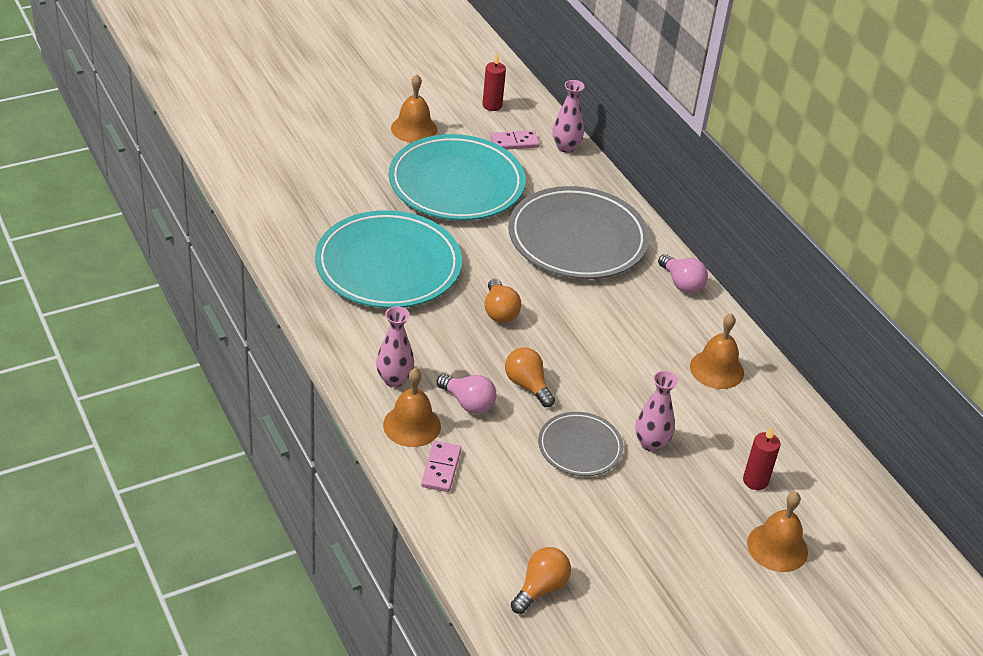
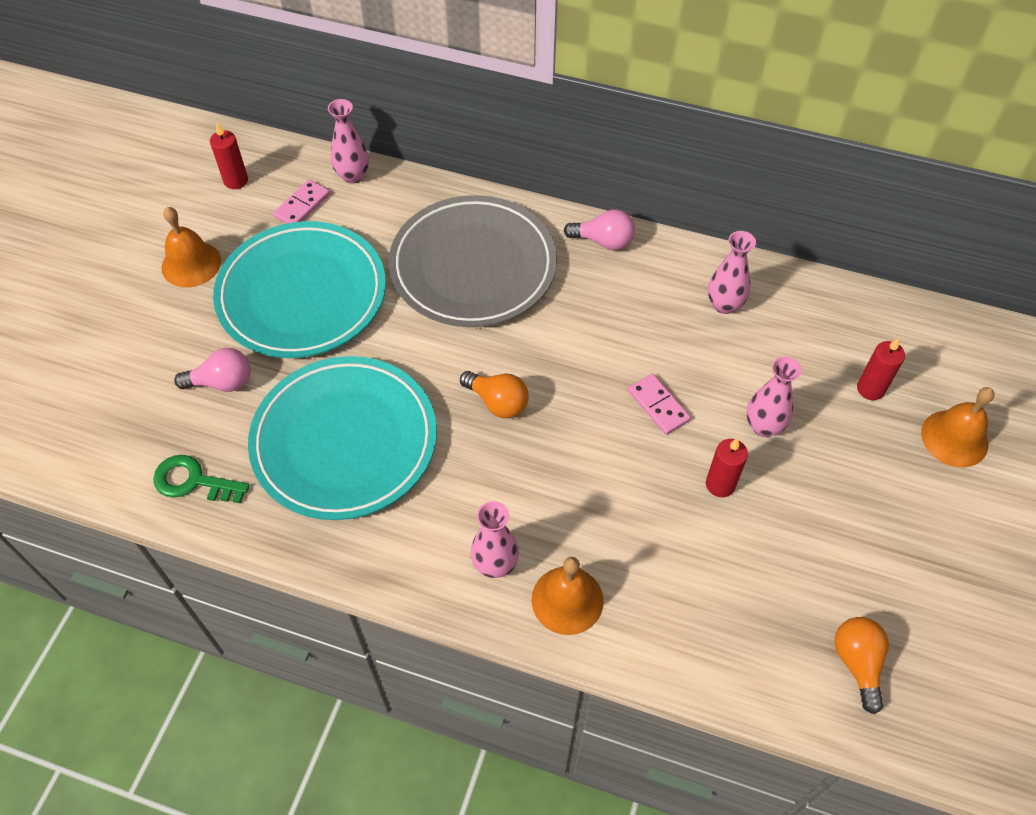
camera: 40 degrees left, 15 degrees up
(287, 226) = (193, 481): none -> green key
(441, 468) = (644, 621): pink domino -> pink domino (658, 405)
(468, 403) = (584, 527): pink light bulb -> pink light bulb (222, 382)
(527, 385) = (608, 460): orange light bulb -> none
(580, 447) = (720, 484): grey plate -> red candle
(717, 369) = (724, 305): orange bell -> pink vase

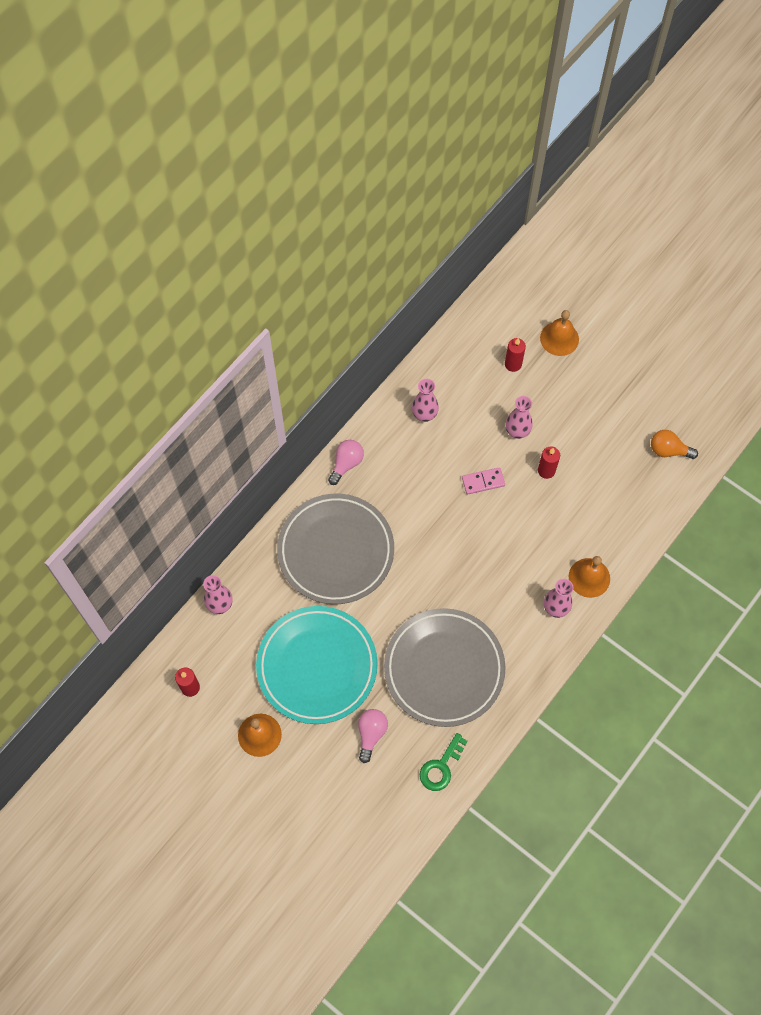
camera: 70 degrees left, 10 degrees up
(302, 206) = (235, 647): pink domino -> none
(344, 441) = (444, 669): turquoise plate -> grey plate
(497, 402) = (448, 571): orange light bulb -> none

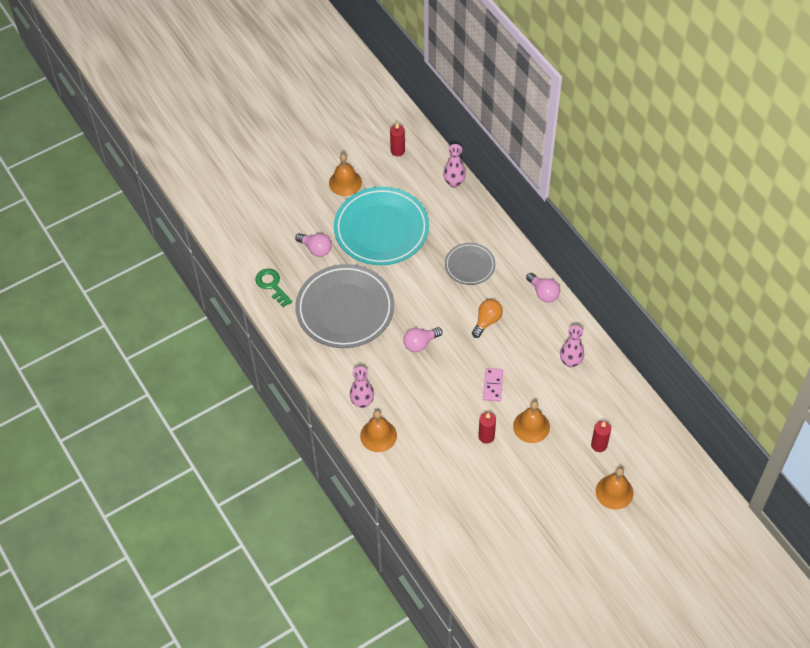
camera: 110 degrees right, 10 degrees down
(336, 551) = (469, 265): grey plate -> grey plate, size x0.52
(459, 571) = (420, 343): none -> pink light bulb
(517, 431) = (531, 426): pink vase -> orange bell
(668, 450) = (471, 542): orange light bulb -> orange light bulb (487, 321)

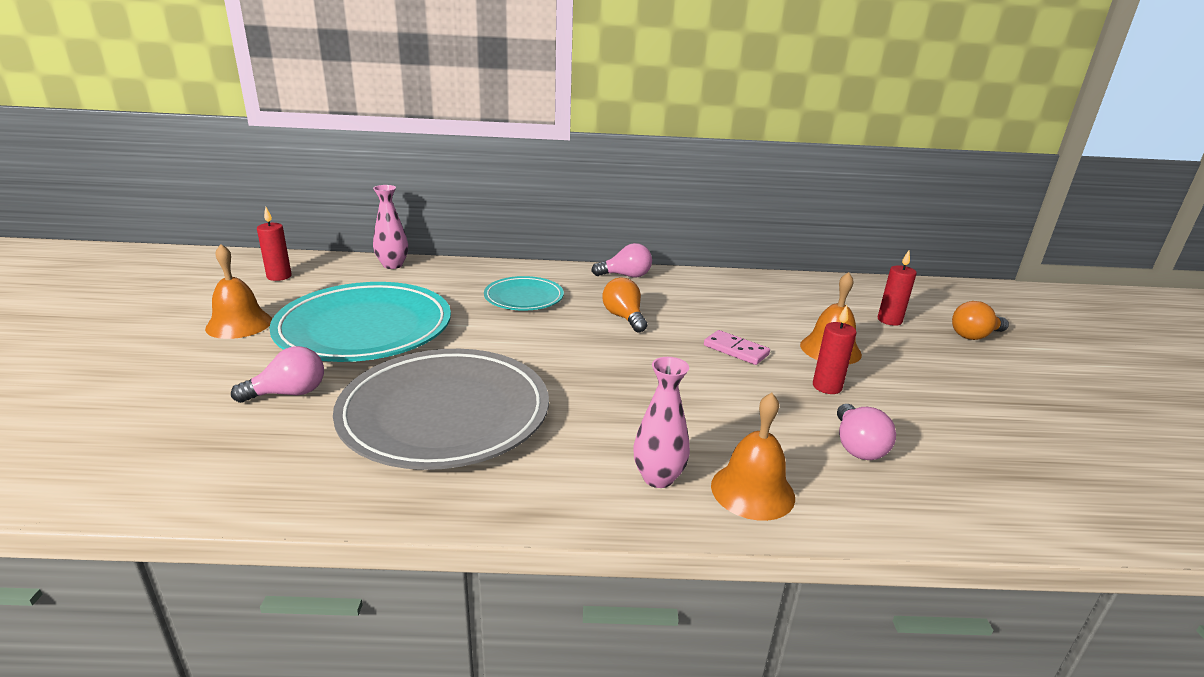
camera: 60 degrees left, 30 degrees down
(272, 285) = (265, 473): green key -> none
(420, 343) = (601, 375): pink light bulb -> pink light bulb (857, 446)
(469, 265) = (524, 298): grey plate -> turquoise plate
(570, 361) = (743, 294): pink vase -> none
(614, 492) = (974, 336): orange bell -> orange light bulb

